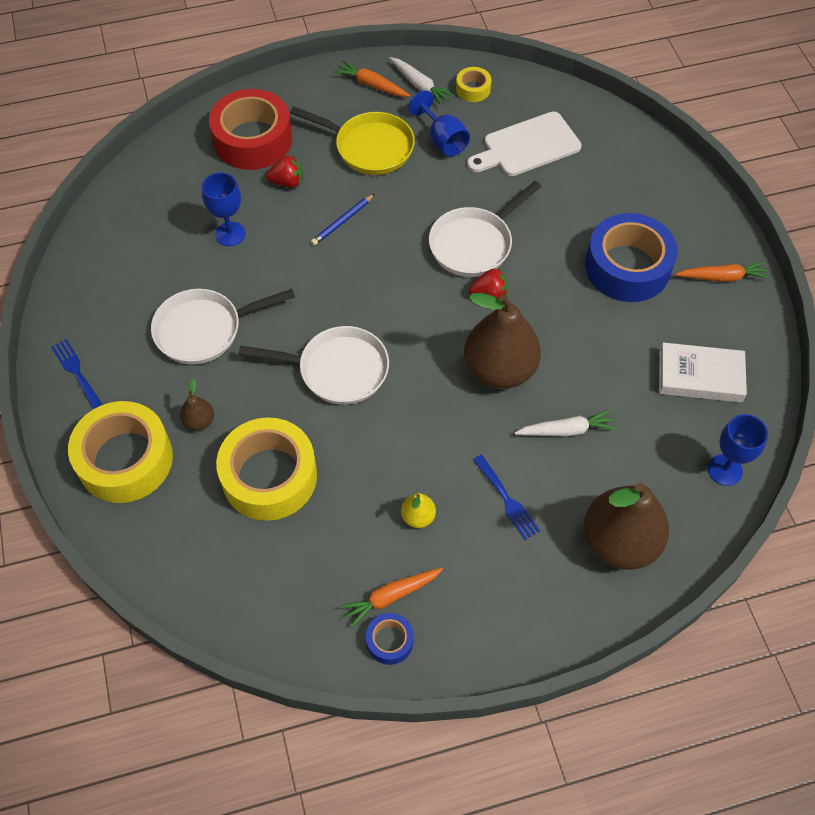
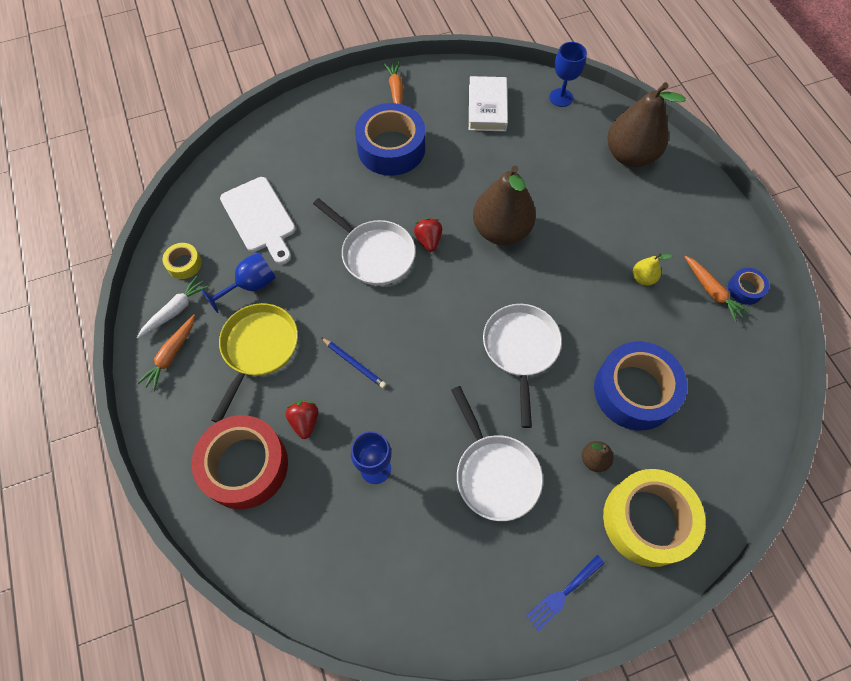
camera: 95 degrees left, 5 degrees up
(269, 476) = (634, 391): yellow tape -> blue tape
(507, 500) = (614, 221): blue fork -> none
(566, 430) = (548, 186): white carrot -> none

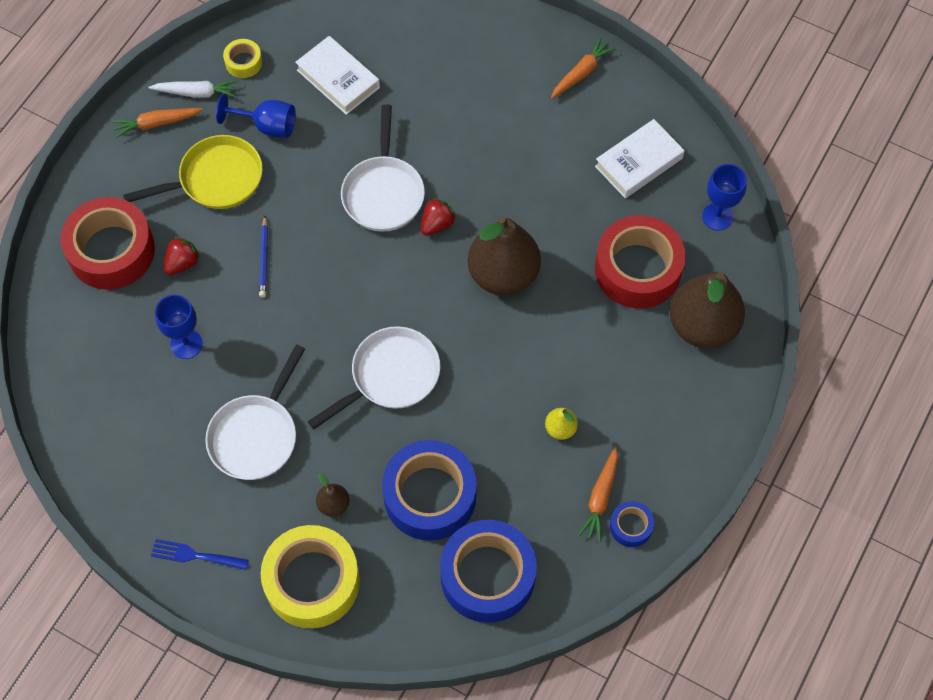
camera: 50 degrees right, 0 degrees up
(260, 218) = (338, 79): white cutting board -> white book
(391, 148) = (510, 119): blue tape -> blue tape (487, 576)
(562, 159) = (637, 269): none -> red tape

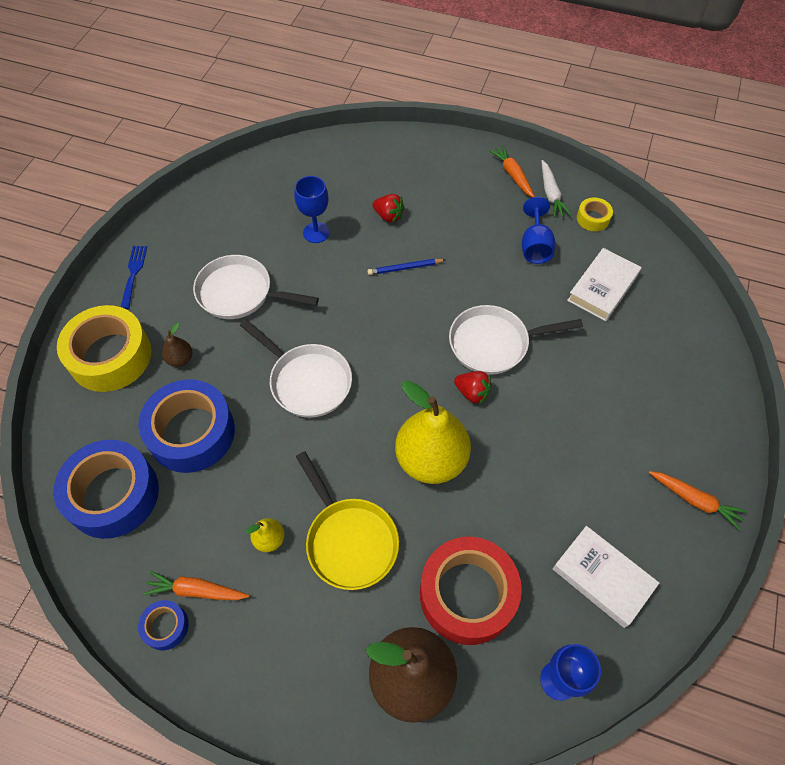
camera: 80 degrees right, 5 degrees down
(111, 251) = (389, 171): red tape -> none
(216, 179) = (472, 222): yellow pan -> yellow pan (349, 540)
(503, 274) = (431, 459): brown pear -> yellow pear

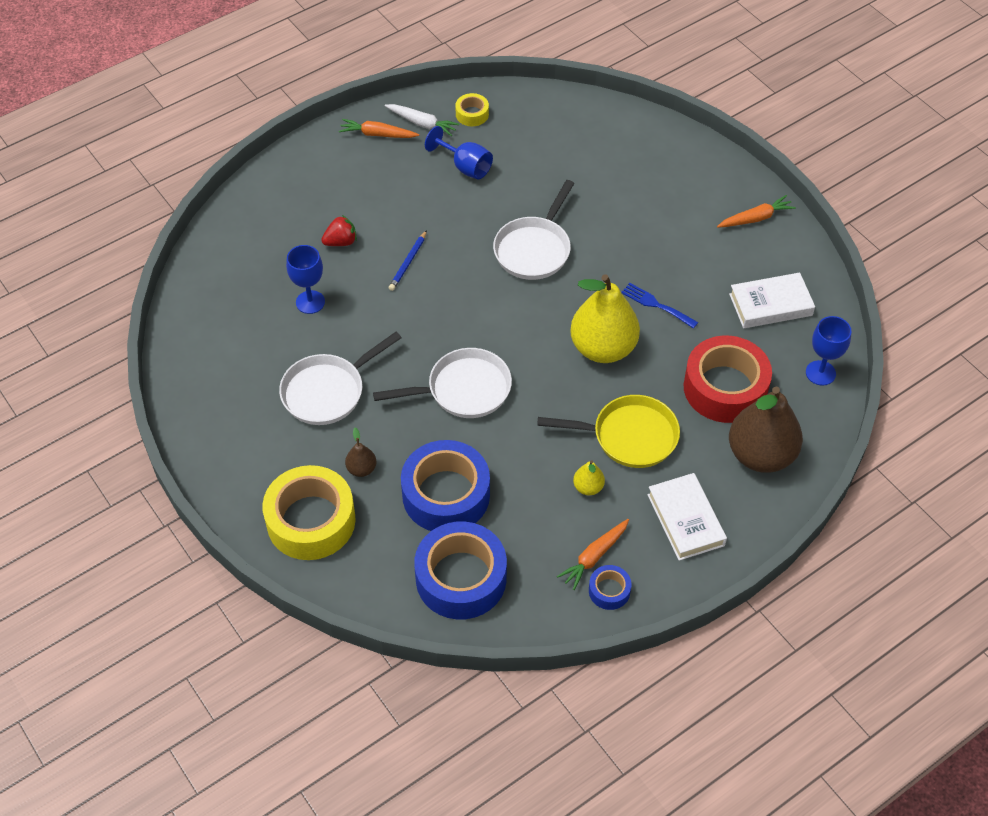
camera: 55 degrees left, 5 degrees down
(133, 273) = (228, 462): blue fork -> blue fork (656, 305)
(472, 393) = (566, 289): red strawberry -> none
(603, 288) = (543, 152): white book -> white book (686, 520)

